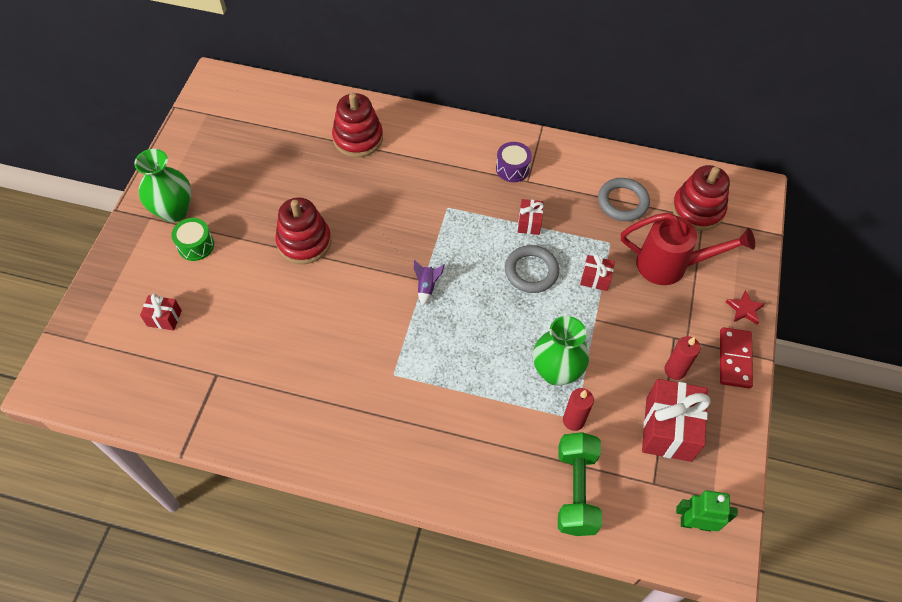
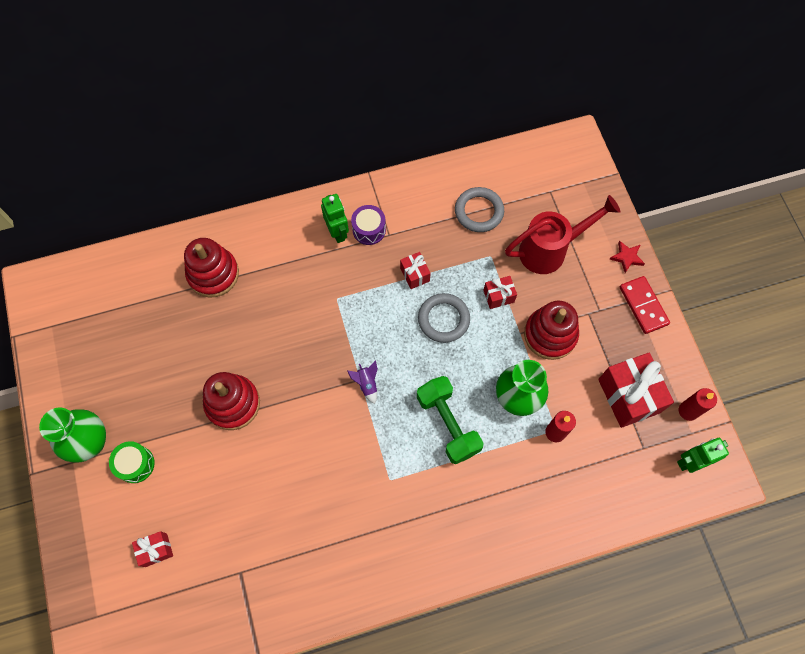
camera: 30 degrees left, 10 degrees up
(483, 157) = (337, 232): none -> green robot
(576, 490) = (591, 490): green dumbbell -> green dumbbell (448, 424)
(675, 370) = (605, 342): red candle -> red candle (688, 411)
(697, 209) = (541, 186): red stacking toy -> red stacking toy (550, 335)

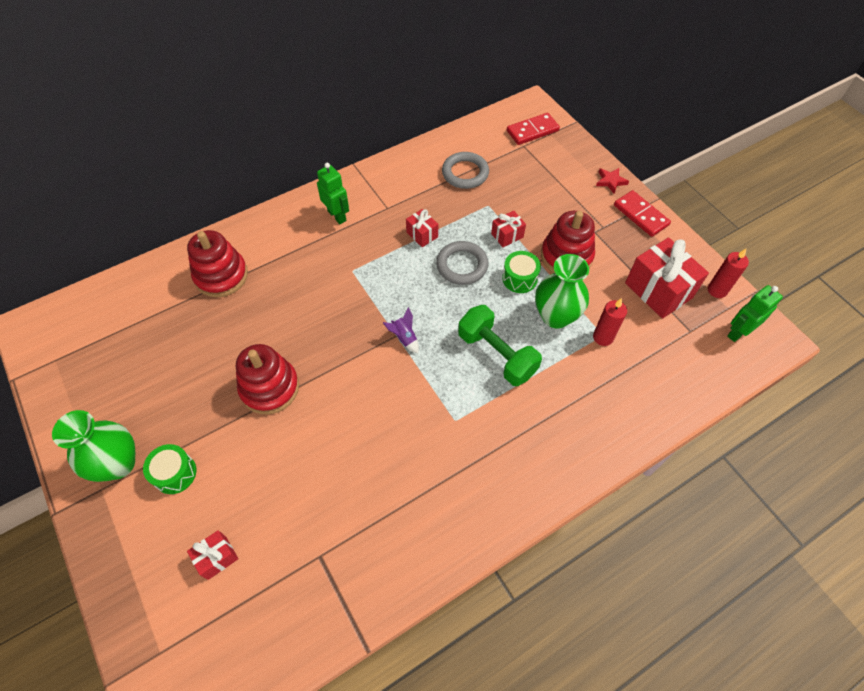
camera: 15 degrees left, 10 degrees down
(369, 230) = (367, 207): purple drum -> none
(495, 348) = (519, 278): none -> green drum
(550, 250) = (541, 189): red watering can -> none
(565, 175) = (532, 131): none -> red domino

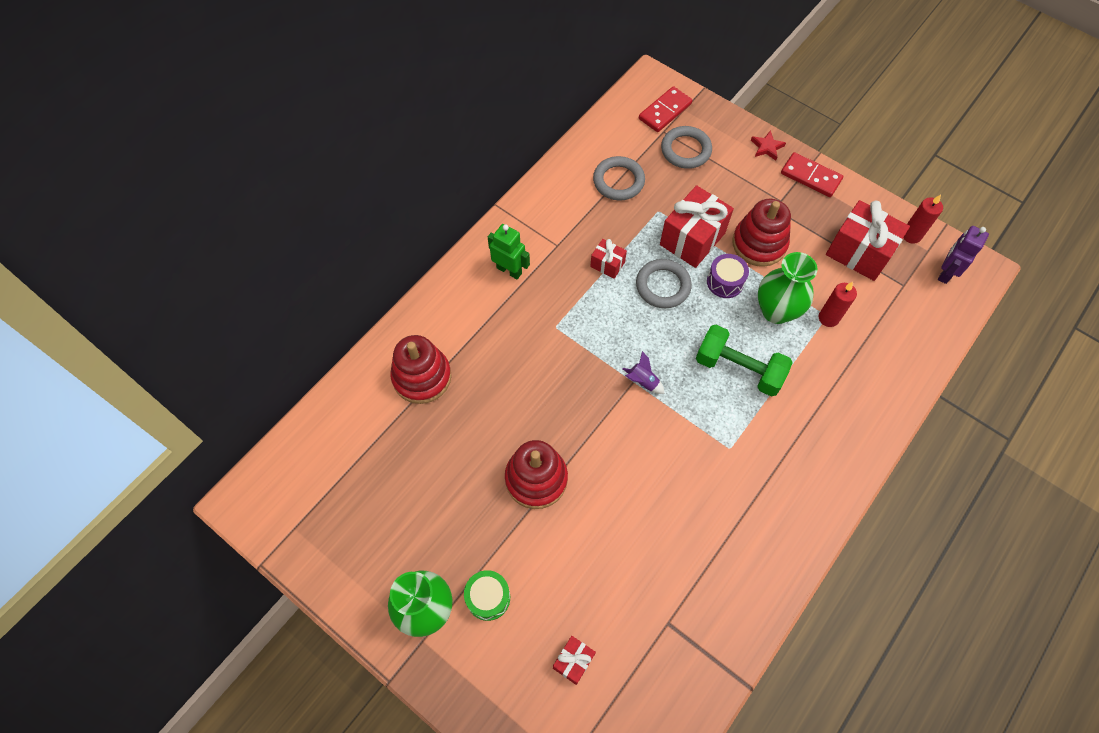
camera: 20 degrees left, 5 degrees up
(507, 235) = (692, 239): red gift -> red gift, size x1.97
(519, 278) = (725, 282): green drum -> purple drum
(536, 165) = (685, 150): none -> grey ring
(738, 332) = (946, 272): green robot -> purple robot

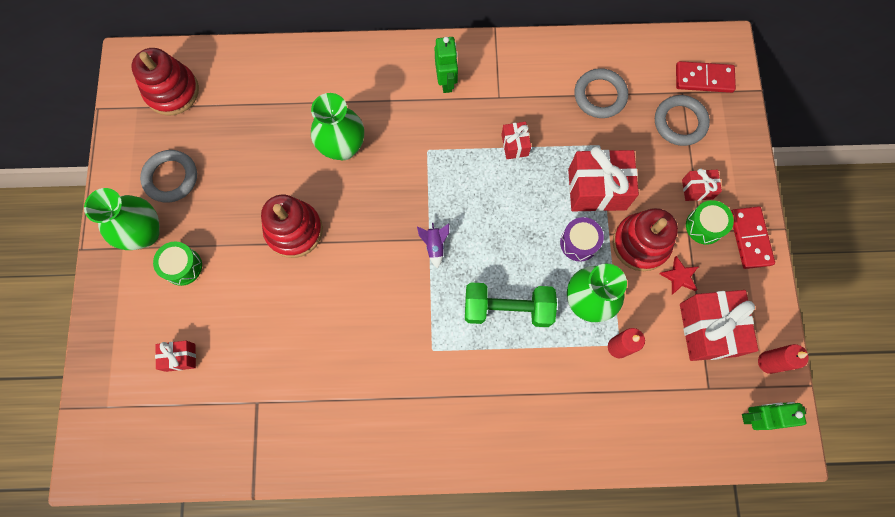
camera: 50 degrees right, 10 degrees up
(422, 377) = (309, 94): red stacking toy -> red stacking toy (172, 91)
(495, 386) = (343, 147): none -> green vase
(663, 286) = (532, 199): grey ring -> grey ring (171, 178)
(738, 369) = (507, 309): green dumbbell -> green dumbbell turned 75 degrees counterclockwise
(746, 179) = (697, 189): none -> red gift
(766, 147) = (746, 182): red star -> red star (679, 276)
(778, 196) = (704, 226): none -> green drum
(946, 272) = (756, 416): purple robot -> green robot

